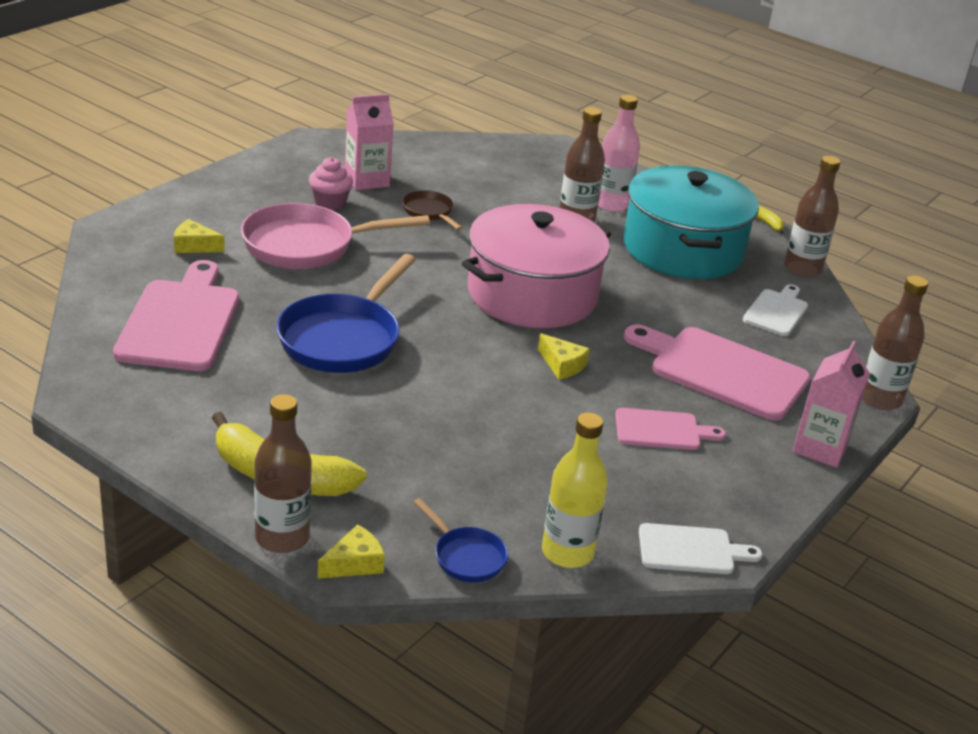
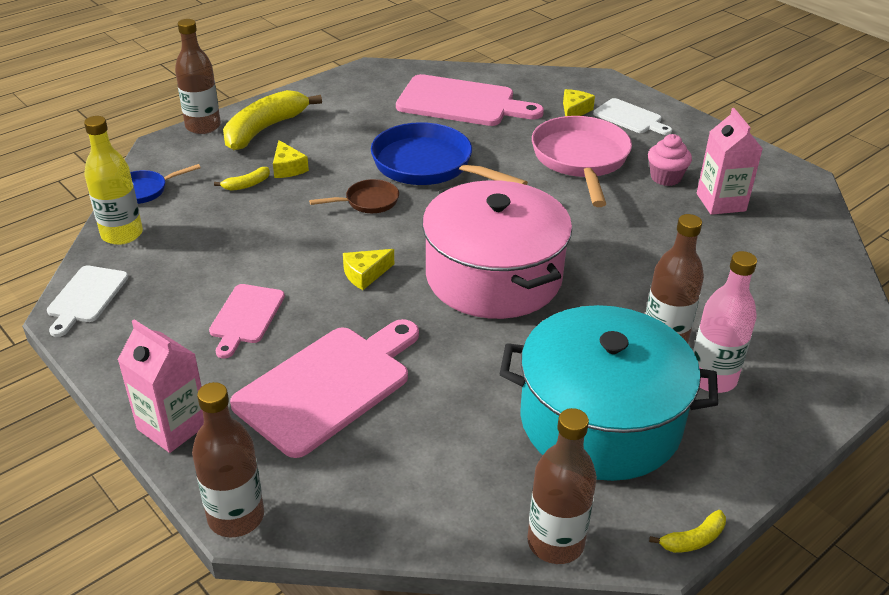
camera: 105 degrees right, 5 degrees up
(354, 563) = (164, 149): yellow cheese -> yellow cheese (288, 168)
(425, 469) = (247, 185): none -> yellow banana
(429, 212) = (659, 233): brown pan -> brown pan (368, 202)
(776, 311) = (445, 474): white cutting board -> white cutting board (630, 118)

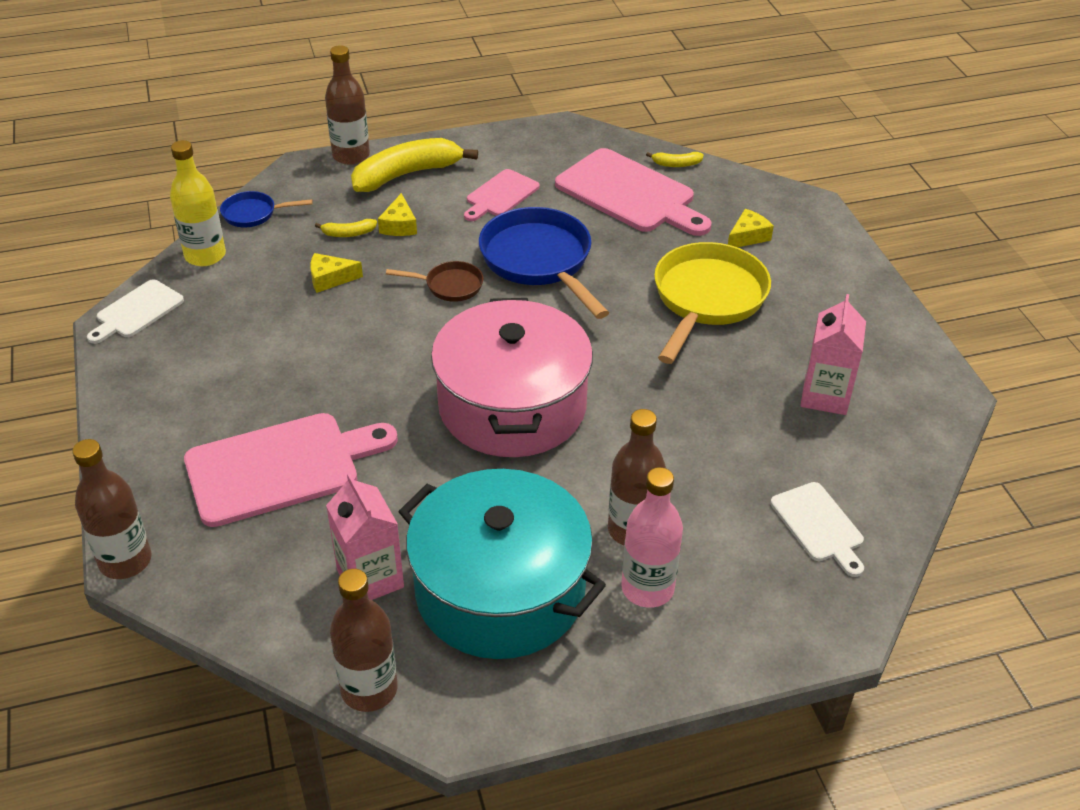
camera: 25 degrees right, 5 degrees up
(173, 426) = (129, 460): pink carton -> pink carton (370, 578)
(246, 317) = (255, 375): pink cutting board -> pink cutting board (500, 195)
(365, 274) = (391, 365): yellow cheese -> yellow cheese (330, 279)
(581, 160) = (707, 299): pink pan -> yellow pan
(630, 118) = (806, 262): white cutting board -> white cutting board (819, 526)
(665, 177) = (786, 347): pink cupcake -> none
(693, 539) = (495, 737): yellow banana -> yellow banana (676, 164)

